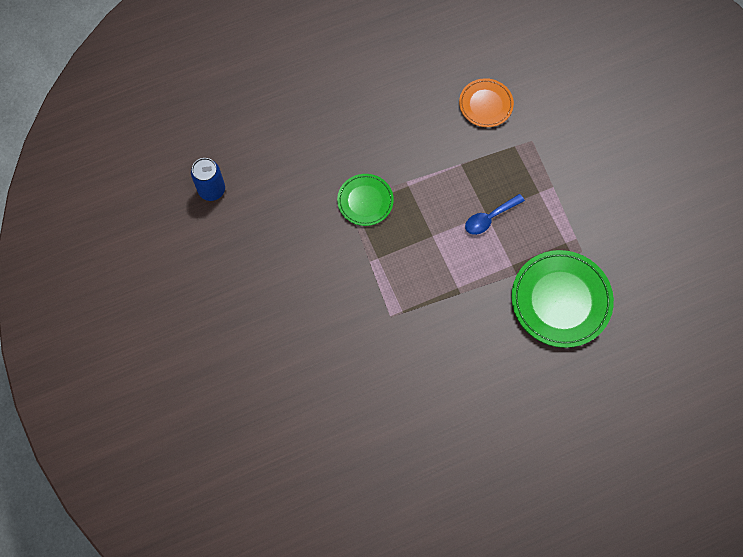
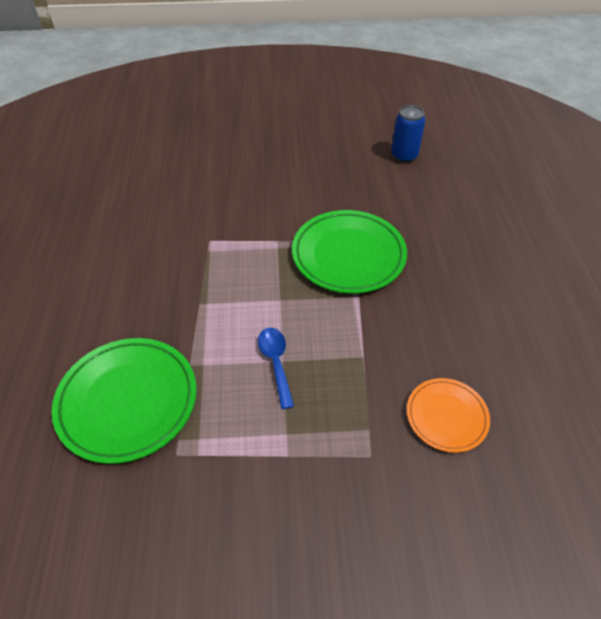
camera: 110 degrees right, 20 degrees down
(365, 201) = (348, 255): green plate -> green plate, size x1.74

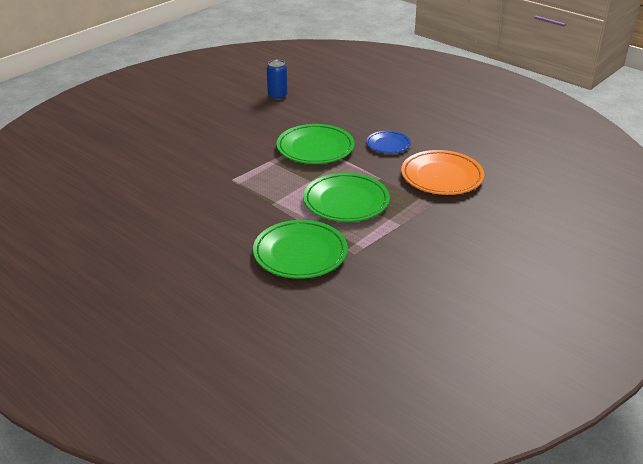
camera: 45 degrees left, 15 degrees down
(276, 363) = (346, 202): blue spoon -> green plate
(442, 309) = (388, 144): none -> blue plate
(446, 416) = (441, 177): orange plate -> orange plate, size x1.74

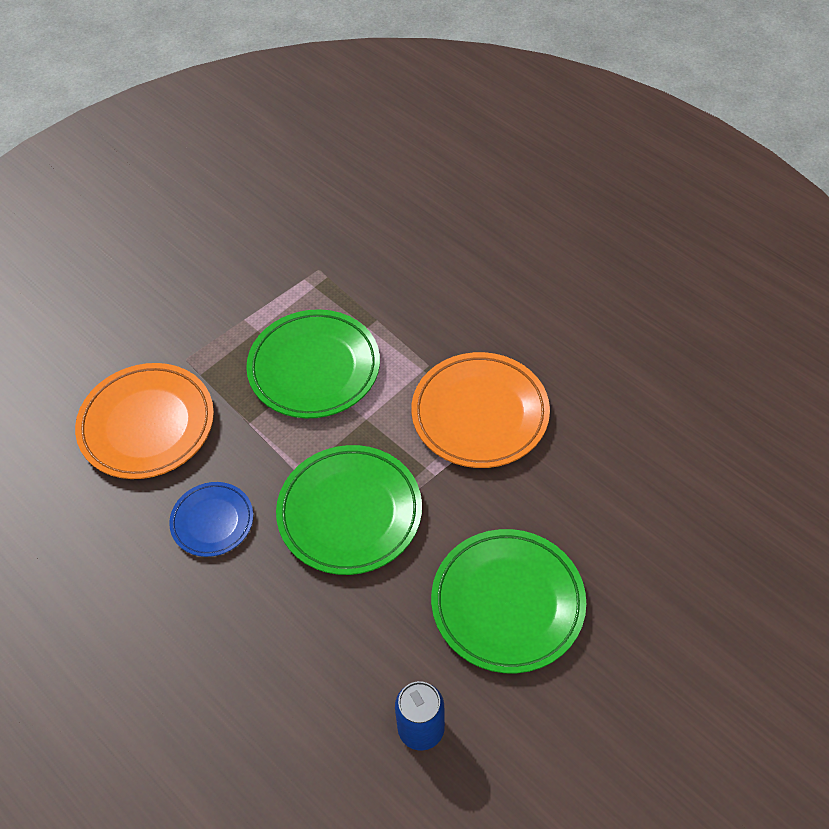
camera: 175 degrees left, 20 degrees up
(241, 184) = (480, 414): none -> orange plate
(300, 253) = (389, 271): green plate -> green plate (507, 603)

